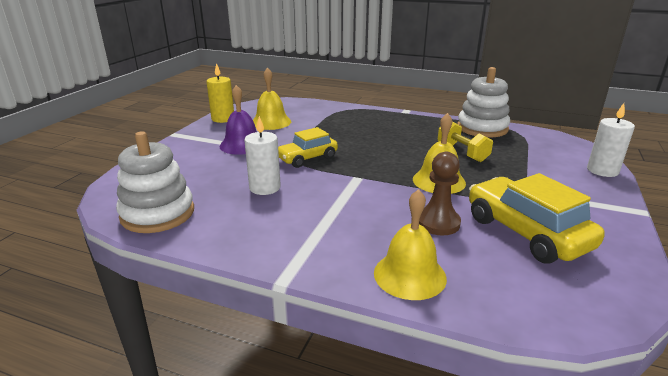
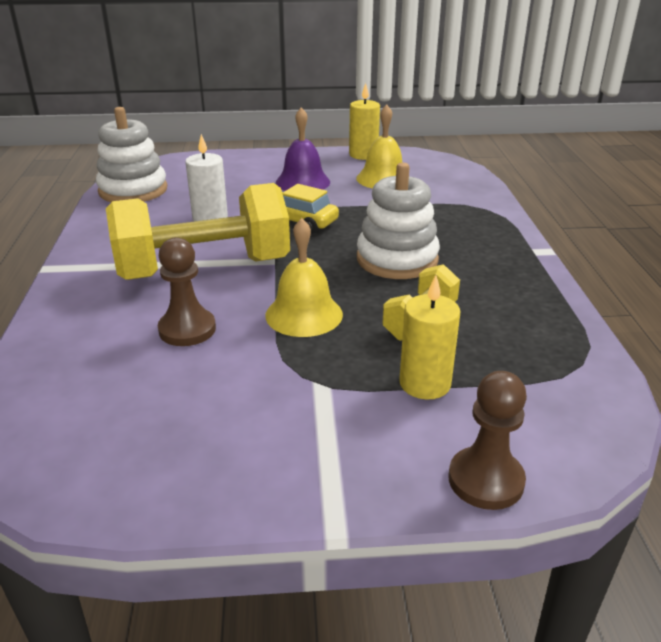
camera: 65 degrees right, 5 degrees up
(350, 203) = (204, 268): none -> yellow dumbbell
(409, 275) = (71, 328): yellow bell -> none
(482, 128) = (551, 327): white stacking toy -> white stacking toy (397, 259)
(524, 165) = (425, 383): none -> yellow candle
(526, 232) = (195, 399): yellow car -> none
(602, 170) = (485, 480): white candle -> brown pawn

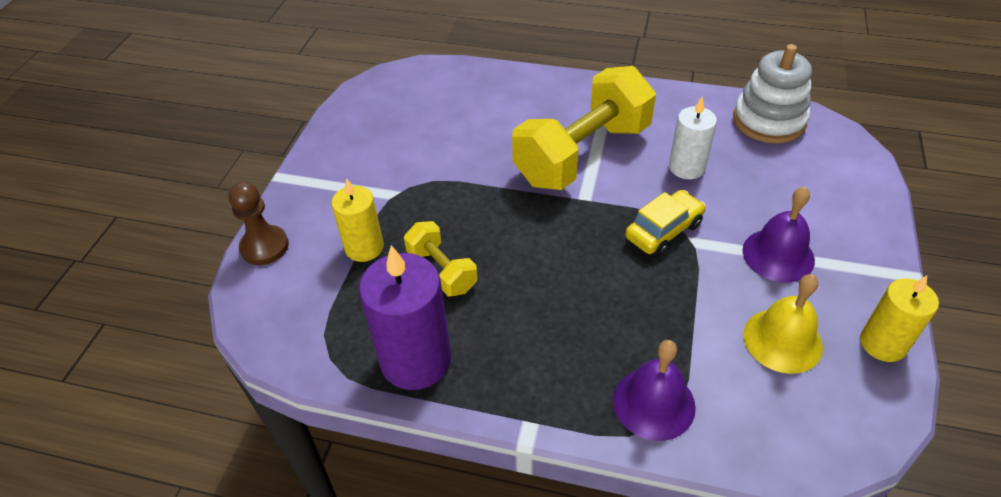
camera: 110 degrees right, 15 degrees up
(187, 329) = (493, 138): brown pawn -> none
(204, 268) = (583, 154): yellow dumbbell -> yellow dumbbell turned 45 degrees clockwise
(304, 314) = (484, 201): yellow bell -> none
(397, 259) = (554, 287): white stacking toy -> none
(472, 211) = (654, 403): none -> purple bell
(534, 311) = (416, 360): none -> purple candle

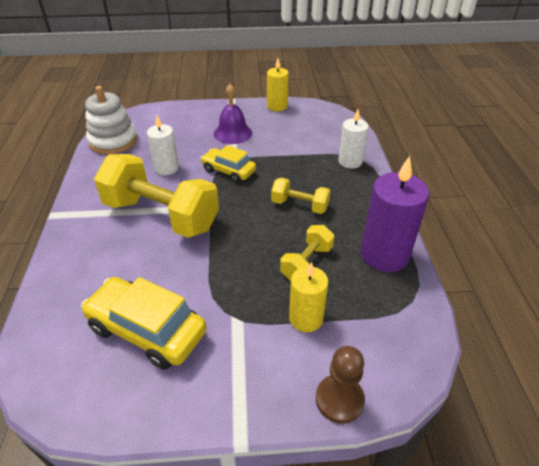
camera: 110 degrees left, 5 degrees down
(416, 133) = (147, 330): none -> yellow car
(554, 294) = (299, 205): none -> yellow dumbbell
(654, 403) = (350, 161): purple bell -> white candle
(782, 340) = (289, 130): yellow bell -> none

